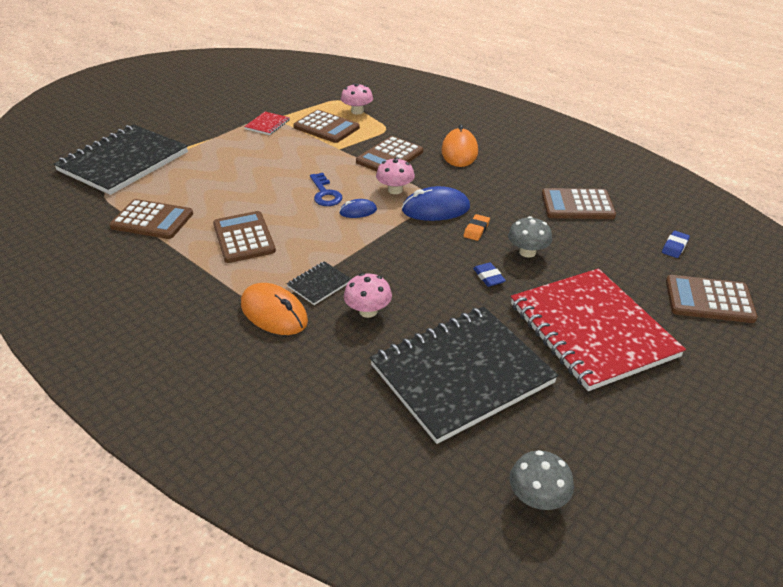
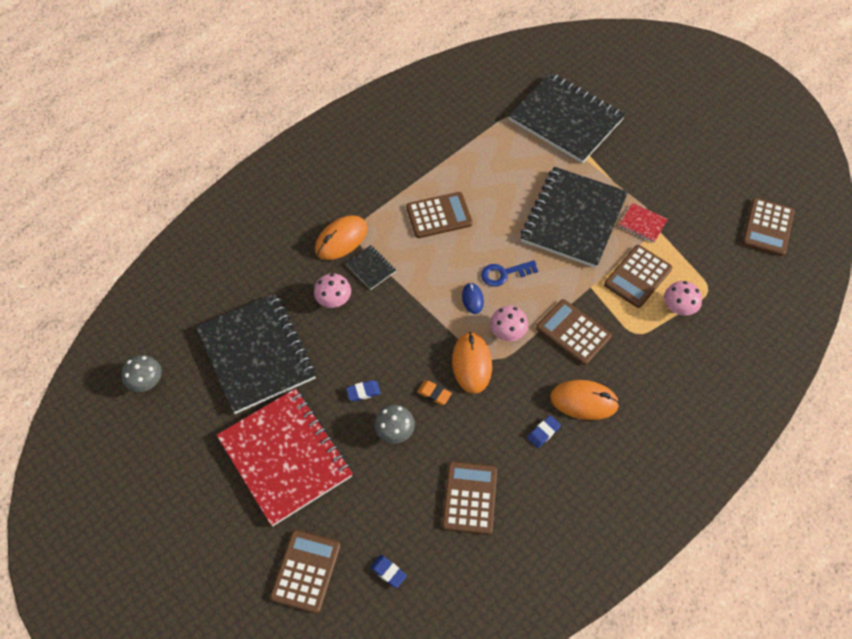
camera: 95 degrees right, 20 degrees up
(152, 220) = (470, 152): brown calculator -> brown calculator (767, 227)
(258, 157) = (573, 219): none -> black notebook
(435, 209) = (471, 364): blue mouse -> orange mouse
(497, 170) = (543, 433): none -> blue eraser
(591, 330) = (285, 457): red notebook -> red notebook turned 75 degrees clockwise

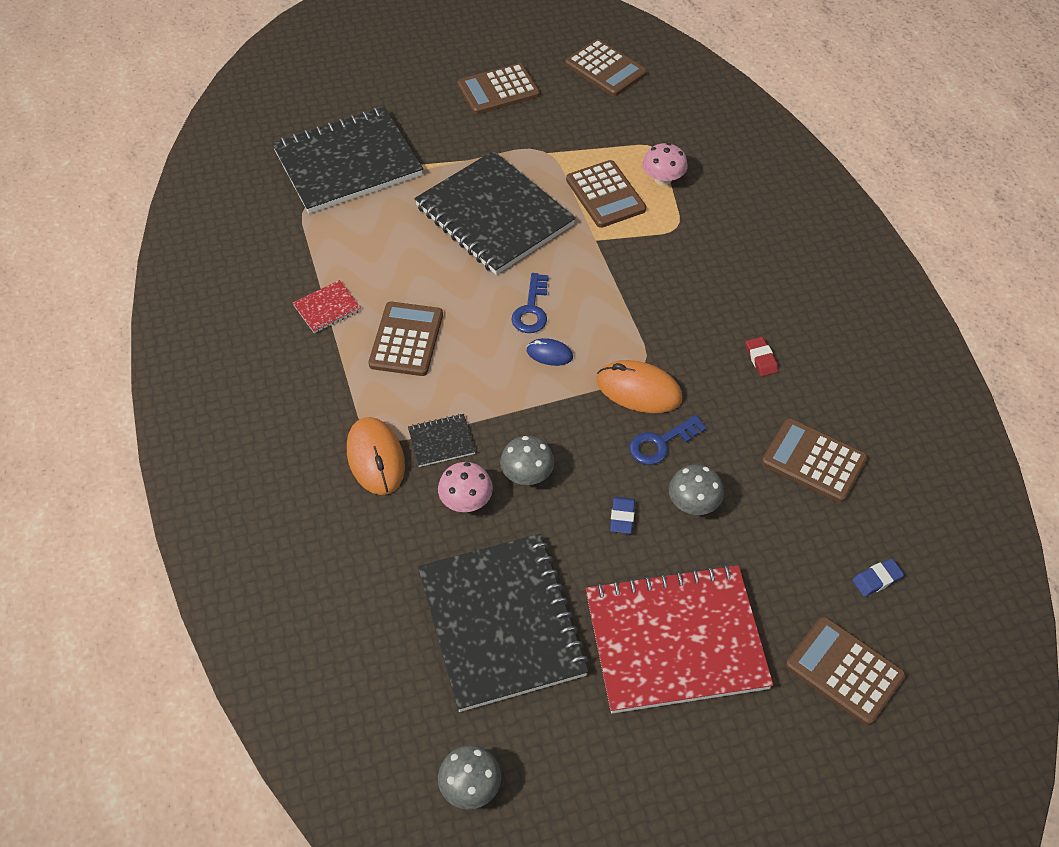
camera: 65 degrees left, 5 degrees down
(256, 354) = (501, 623): black notebook -> black notebook turned 75 degrees clockwise
(369, 325) = (527, 474): none -> grey mushroom
(434, 394) = (661, 443): orange eraser -> blue key
(507, 332) = (614, 338): pink mushroom -> none
(543, 433) = (761, 359): blue eraser -> red eraser
(573, 332) = (646, 279): brown calculator -> brown calculator (498, 90)
(584, 401) = (738, 307): orange mouse -> none
(642, 224) = (539, 161): red notebook -> red notebook (327, 308)

